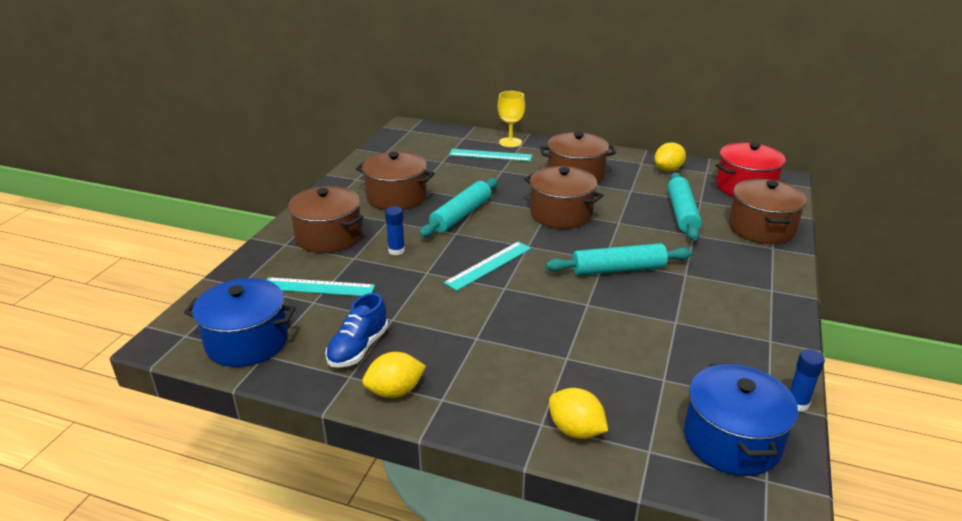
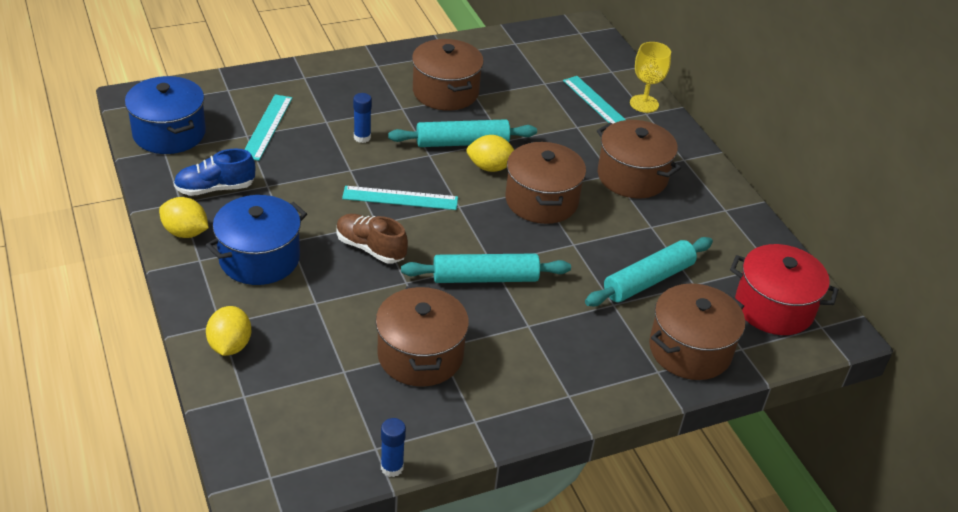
camera: 45 degrees right, 10 degrees up
(318, 287) = (267, 127): turquoise ruler -> turquoise ruler turned 45 degrees clockwise
(328, 237) = (340, 92): brown pot -> brown pot (420, 355)
(530, 303) = (370, 248): none -> brown shoe
(618, 269) = (485, 278): turquoise rolling pin -> turquoise rolling pin turned 45 degrees counterclockwise
(668, 170) = (736, 235): yellow lemon -> yellow lemon (490, 167)
(731, 440) = (301, 440): blue pot -> blue pot (259, 258)

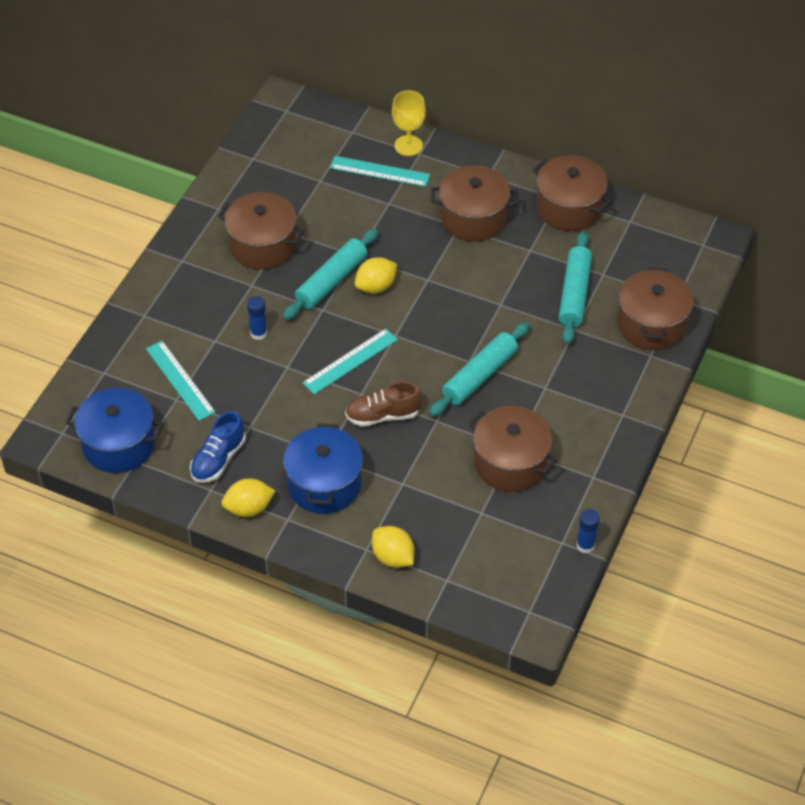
camera: 40 degrees left, 10 degrees up
(541, 200) = (441, 286): brown pot -> brown pot (569, 208)
(774, 307) = (664, 253): red pot -> none

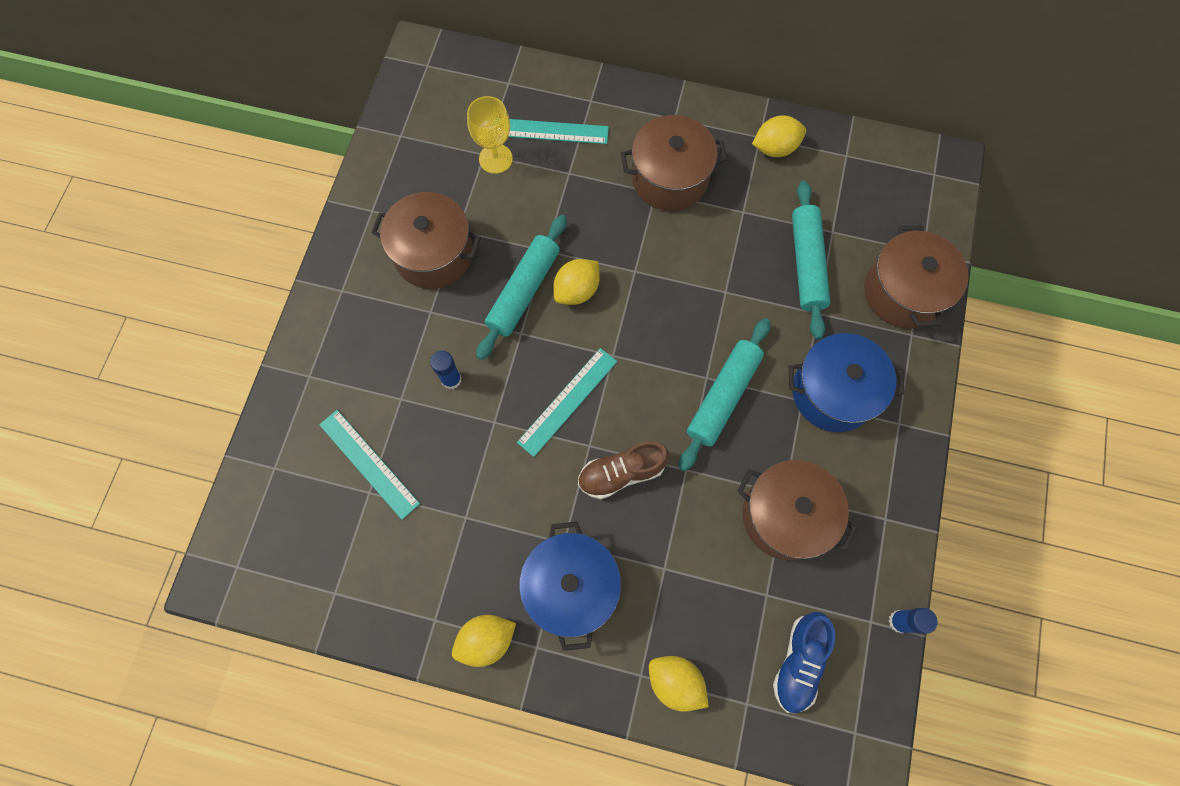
camera: 10 degrees left, 20 degrees up
(119, 444) = (309, 572): blue pot -> blue pot (833, 392)
(218, 459) = (436, 573): blue shoe -> blue shoe (798, 662)
(408, 145) = (576, 91): yellow goblet -> yellow goblet (495, 159)
(569, 208) = (775, 148): brown pot -> yellow lemon

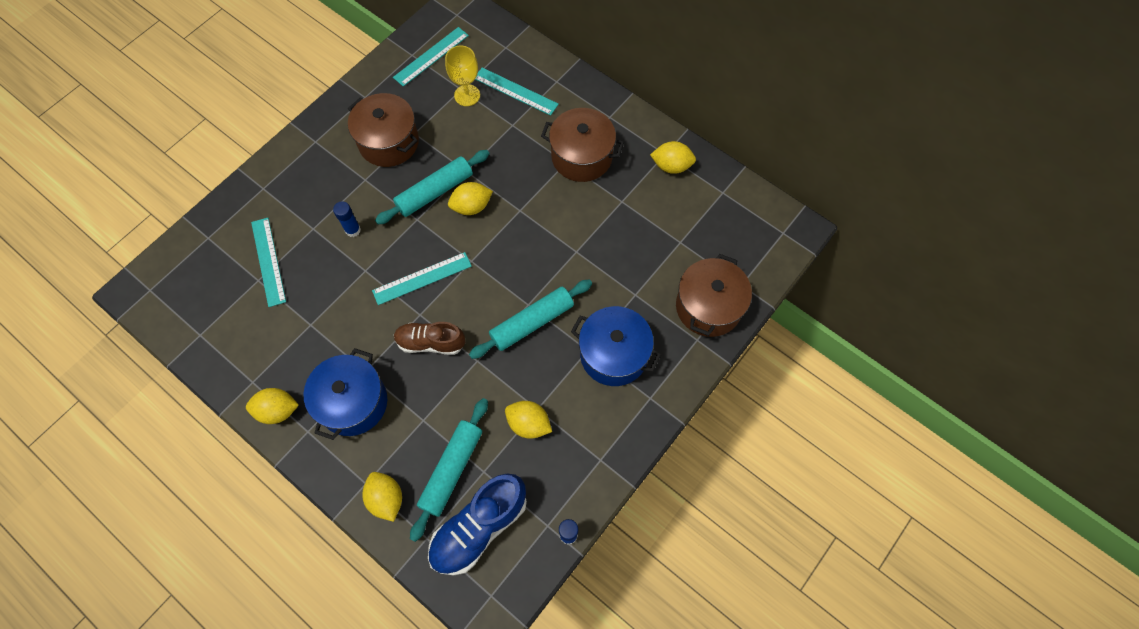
camera: 25 degrees right, 5 degrees down
(425, 128) = (431, 56): none -> turquoise ruler
(785, 516) = (528, 424): brown pot -> yellow lemon
(798, 662) = (479, 528): blue shoe -> blue shoe, size x1.50
(806, 264) = (647, 257): turquoise rolling pin -> turquoise rolling pin (451, 470)

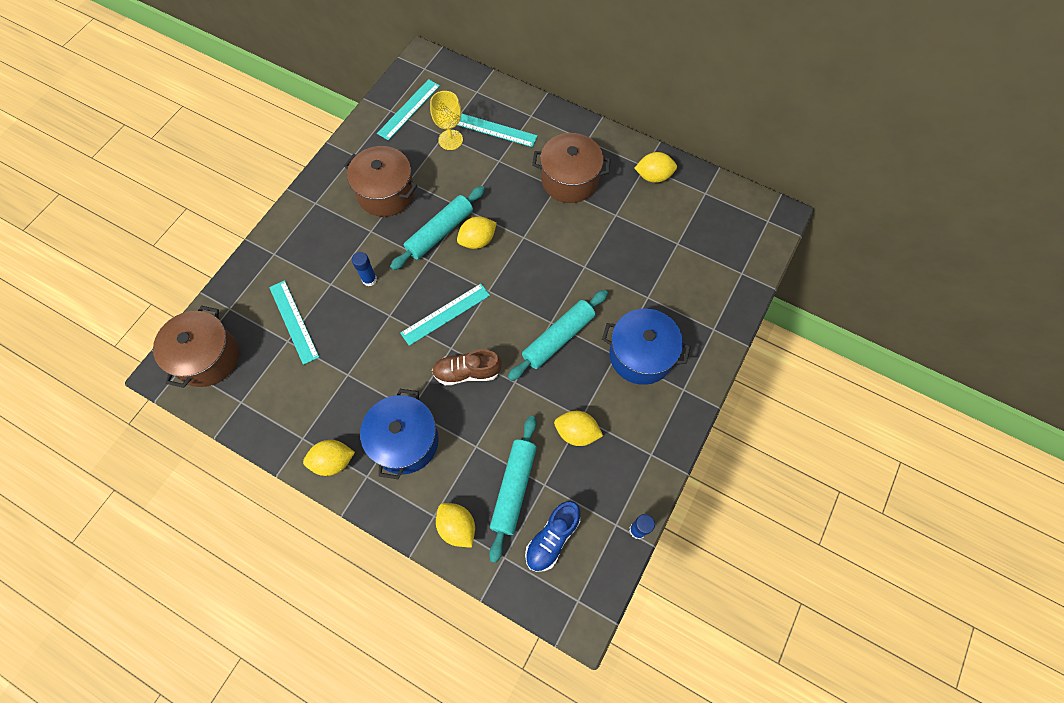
camera: 10 degrees left, 0 degrees up
(479, 528) = (552, 538): blue shoe -> blue shoe, size x0.67
(708, 306) = (717, 297): brown pot -> brown pot (207, 357)

